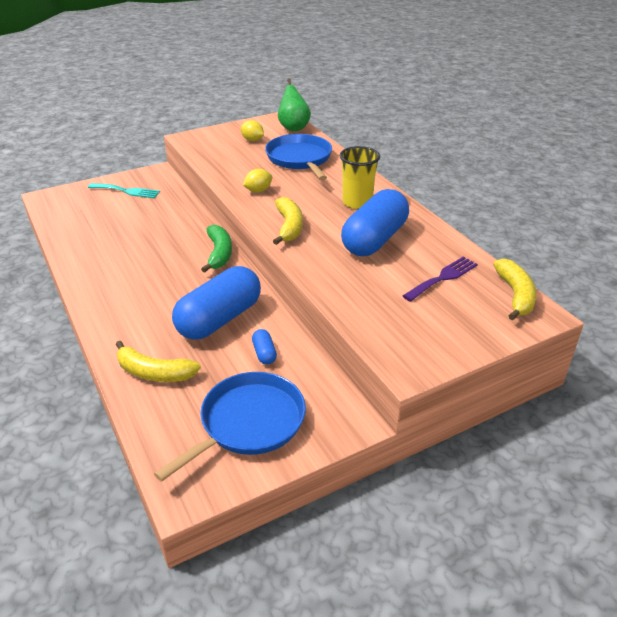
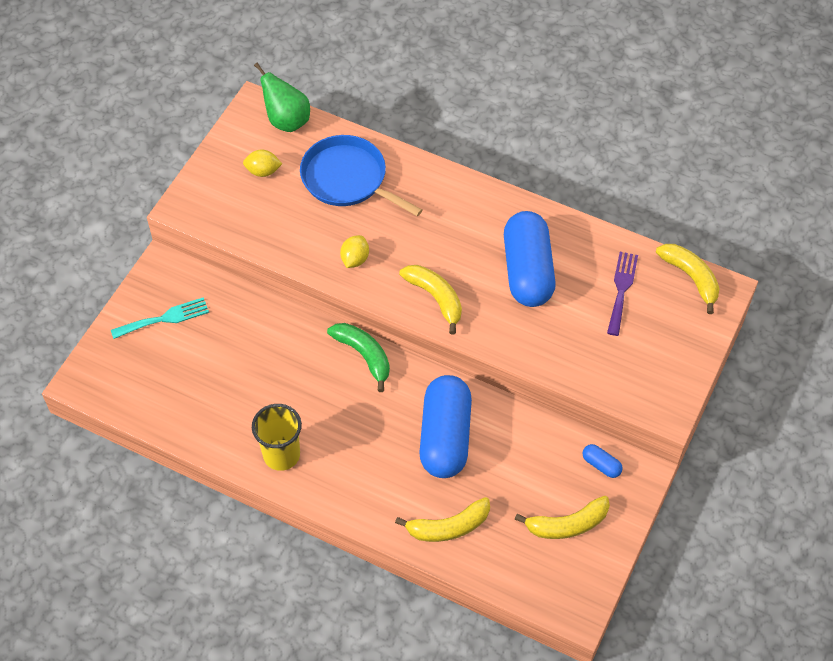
camera: 35 degrees left, 20 degrees up
(248, 423) = (567, 524): blue pan -> yellow banana
(264, 353) = (518, 450): blue capsule -> blue capsule (601, 465)
(357, 203) = (468, 223): yellow cup -> yellow cup (281, 455)

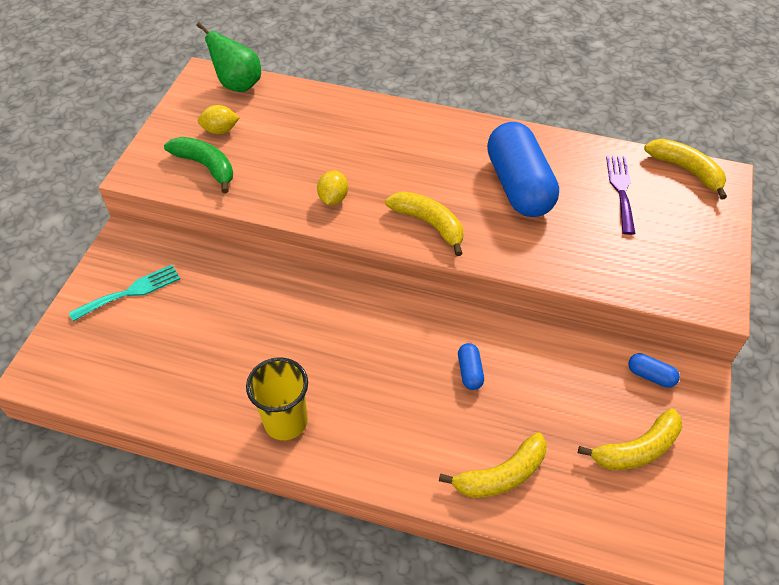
camera: 10 degrees left, 5 degrees down
(348, 179) = (310, 126): blue pan -> none
(364, 355) = (359, 299): green banana -> green banana (206, 166)
(445, 437) = (470, 371): blue capsule -> blue capsule, size x0.40

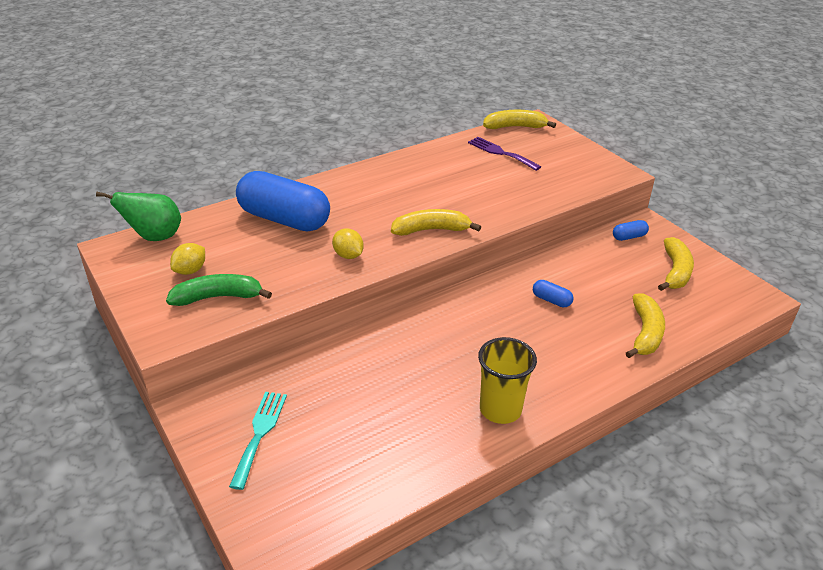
camera: 50 degrees left, 15 degrees down
(518, 186) = (447, 182): blue capsule -> blue capsule (284, 219)

